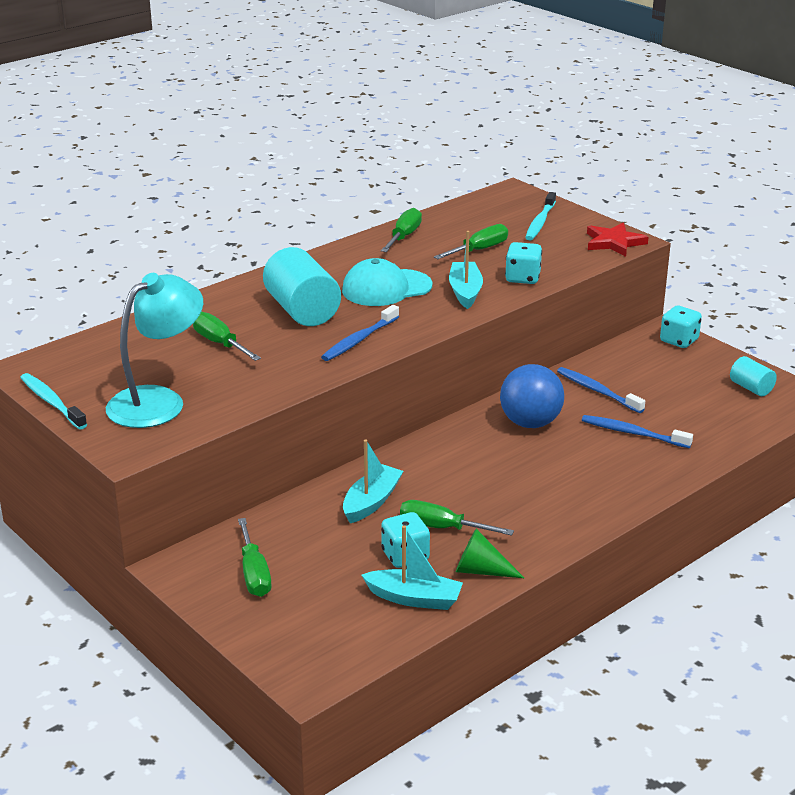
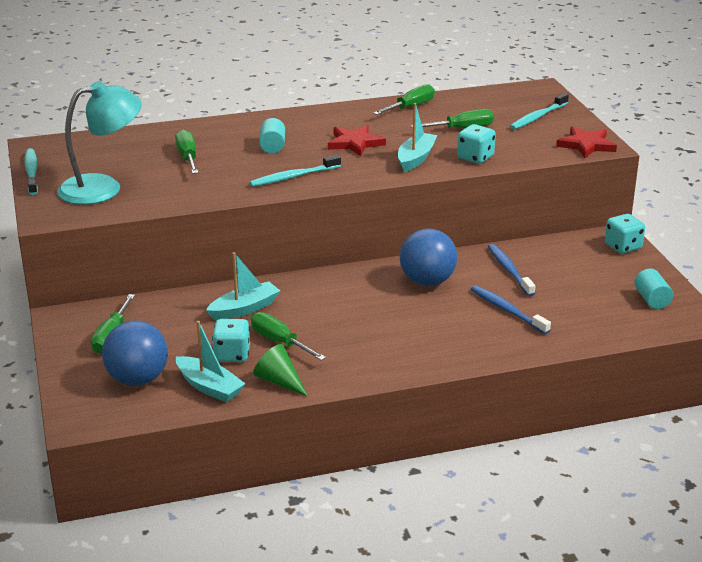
camera: 25 degrees right, 0 degrees up
(302, 311) = (272, 146): turquoise cylinder -> turquoise cylinder, size x0.53
(329, 613) = (137, 379): none -> blue ball
(359, 340) = (293, 177): blue toothbrush -> turquoise toothbrush
(386, 288) = (355, 143): turquoise cap -> red star

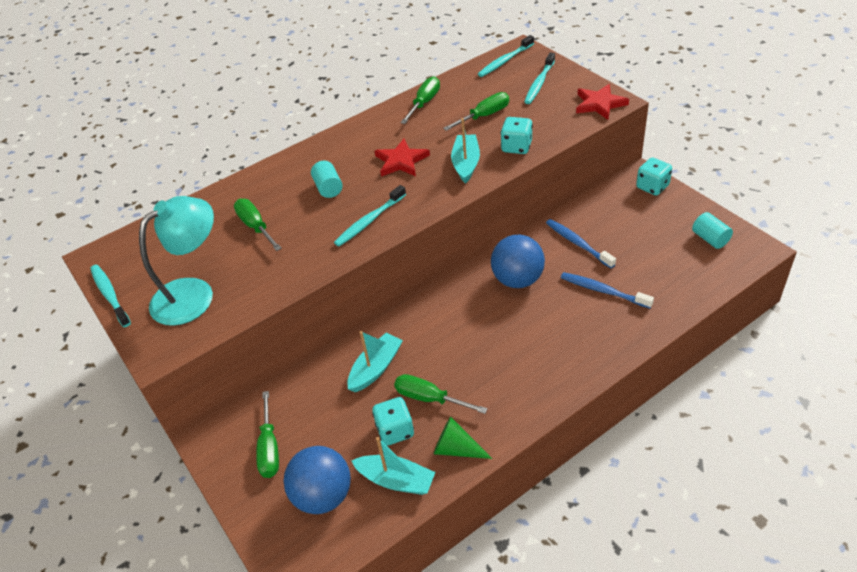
camera: 15 degrees left, 15 degrees up
(517, 93) = (505, 61): none -> turquoise toothbrush

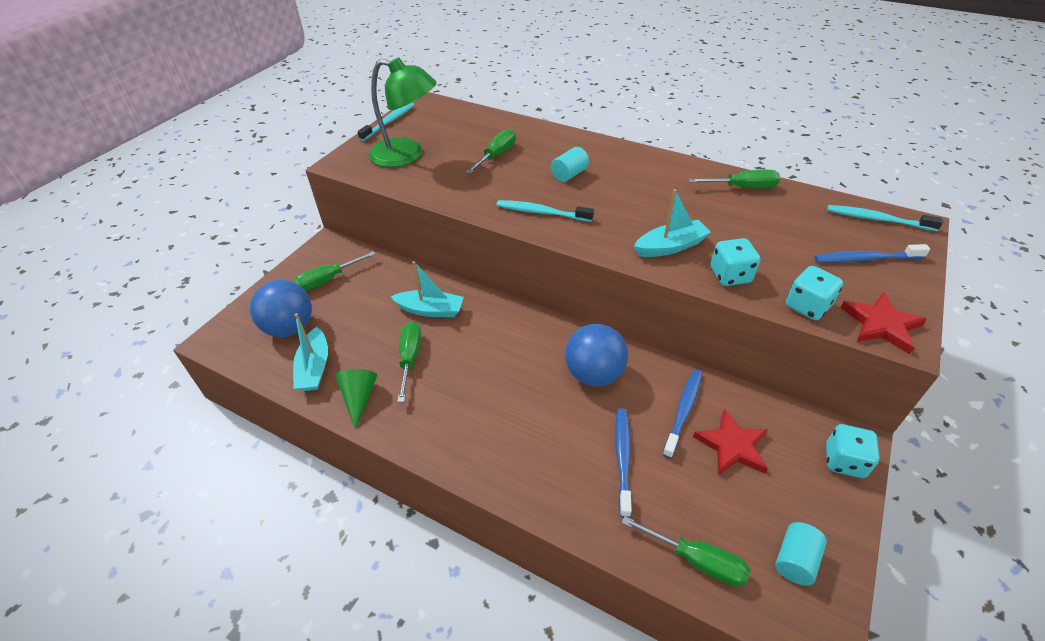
camera: 60 degrees right, 0 degrees up
(194, 293) = (406, 155): turquoise lamp -> green lamp
(395, 430) = (366, 348): turquoise dice -> turquoise dice (807, 306)
(401, 161) = (639, 203): red star -> red star (732, 445)
(484, 116) = (761, 235): green screwdriver -> green screwdriver (696, 560)
(539, 83) = (865, 259): turquoise toothbrush -> blue toothbrush

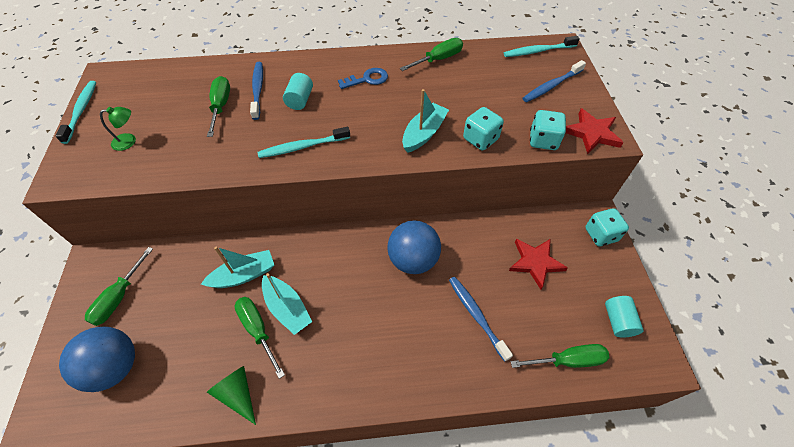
camera: 35 degrees left, 10 degrees up
(314, 368) = (172, 391): turquoise boat -> turquoise boat (287, 308)
(406, 155) = (129, 141): green lamp -> green lamp, size x0.42
(649, 179) = (367, 79): none -> blue key
(683, 411) = (490, 254): blue toothbrush -> blue toothbrush (258, 90)

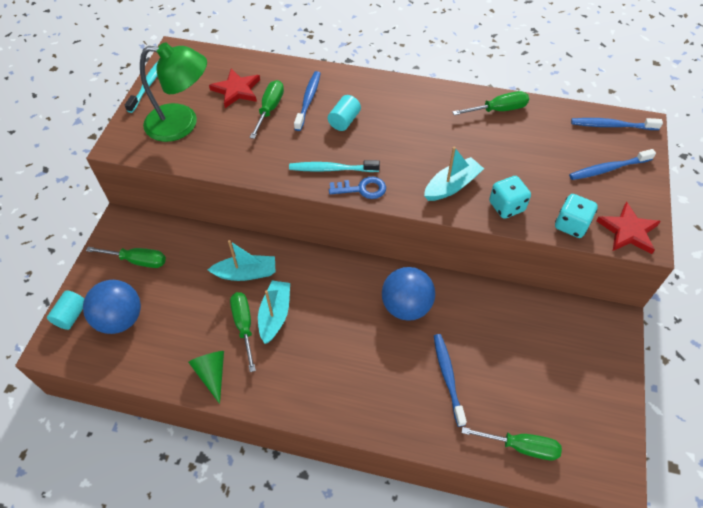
camera: 20 degrees right, 0 degrees up
(119, 297) = (137, 260): green screwdriver -> green screwdriver turned 120 degrees counterclockwise
(129, 141) = (182, 124): green lamp -> green lamp, size x2.41
(287, 308) = (275, 315): turquoise boat -> turquoise boat turned 150 degrees counterclockwise
(367, 79) = (417, 114): blue key -> blue key (362, 189)
(535, 262) = (528, 346): red star -> red star (236, 90)
(538, 51) = (612, 126): turquoise toothbrush -> blue toothbrush
(600, 235) = (612, 339): turquoise dice -> none
(618, 321) = (589, 428): turquoise cylinder -> turquoise cylinder (71, 315)

